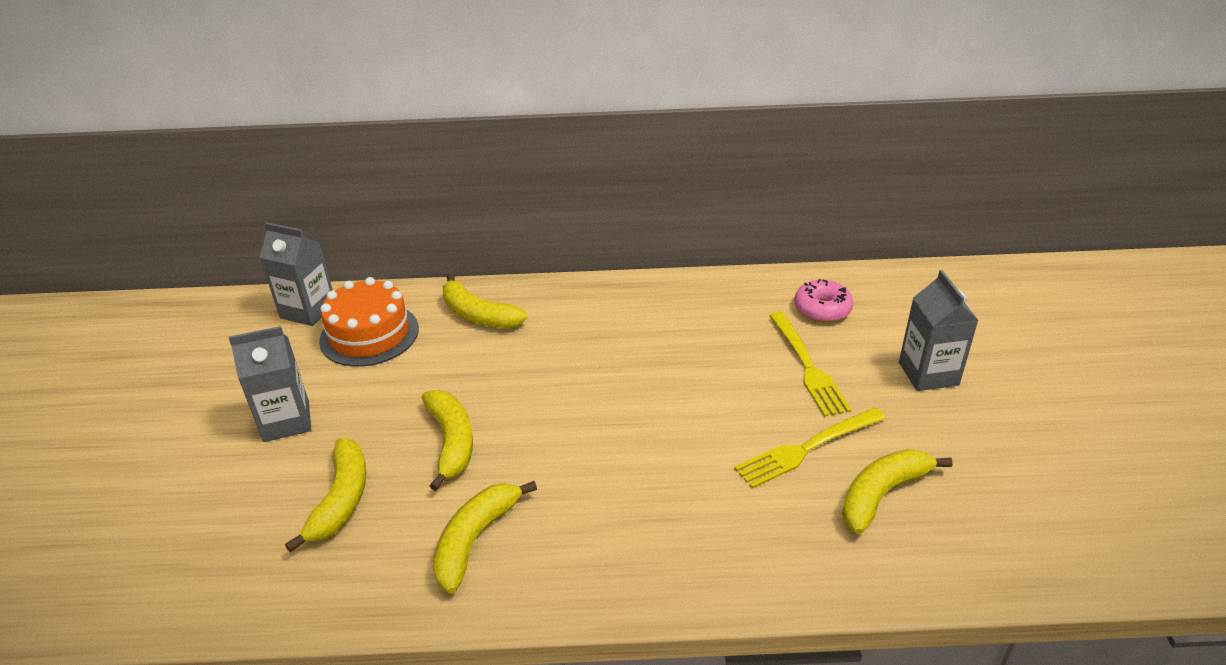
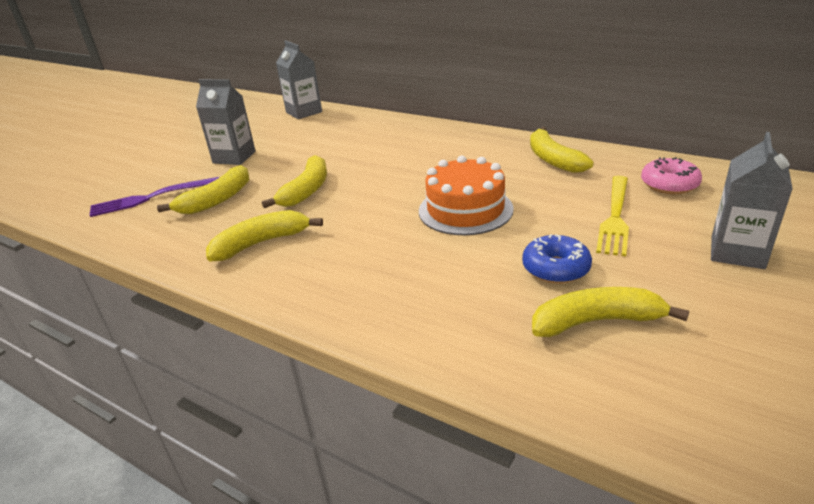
camera: 35 degrees right, 5 degrees down
(231, 533) = (150, 198): none -> purple fork
(369, 334) = (323, 129): orange cake -> orange cake (465, 210)
(478, 315) = (396, 133): yellow banana -> yellow banana (553, 159)
(806, 449) = (555, 268): yellow fork -> blue donut

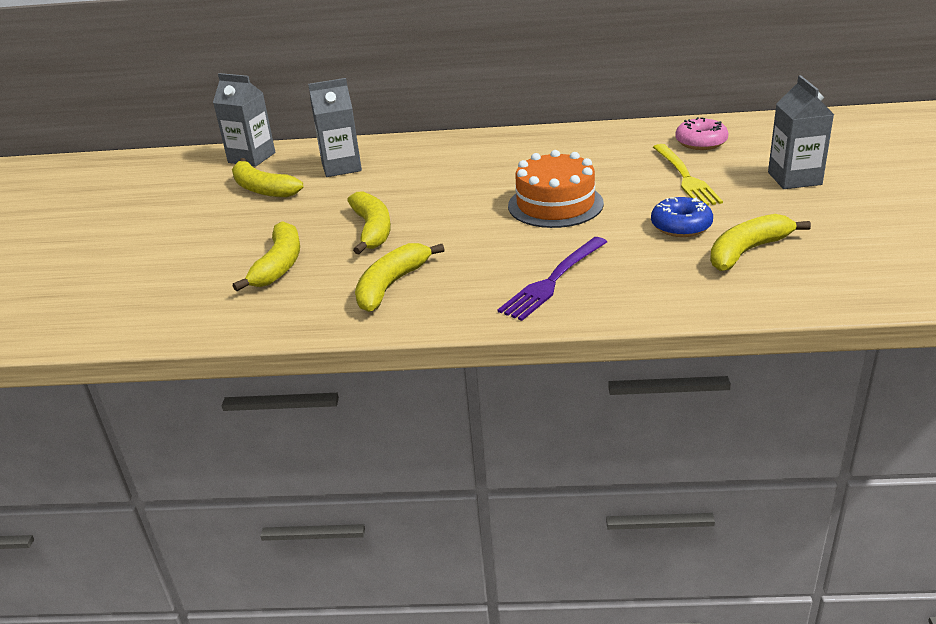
camera: 30 degrees left, 0 degrees up
(150, 198) = (188, 286): purple fork -> purple fork (552, 281)
(234, 157) = (233, 222): grey carton -> grey carton (341, 167)
(553, 159) = (584, 144): yellow banana -> yellow banana (262, 189)

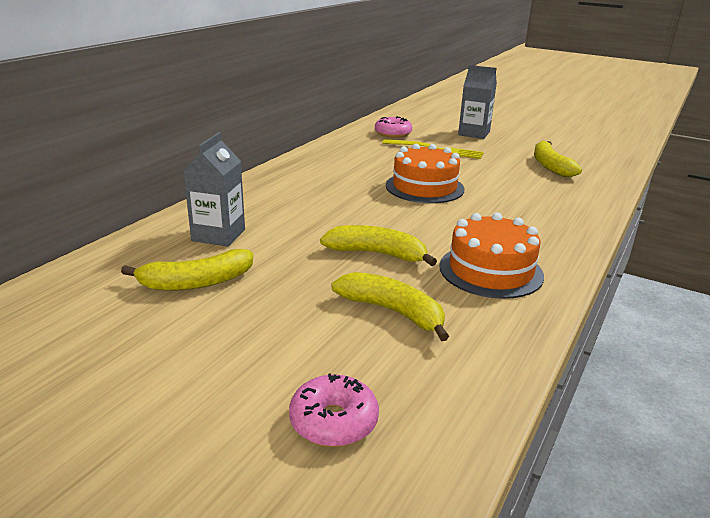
camera: 65 degrees left, 5 degrees down
(131, 287) = (333, 421): none -> pink donut
(252, 158) = (98, 271): grey carton -> none
(391, 285) = (490, 271): yellow banana -> orange cake
(552, 281) = (539, 218): purple fork -> none
(681, 226) = (501, 169): blue donut -> none

